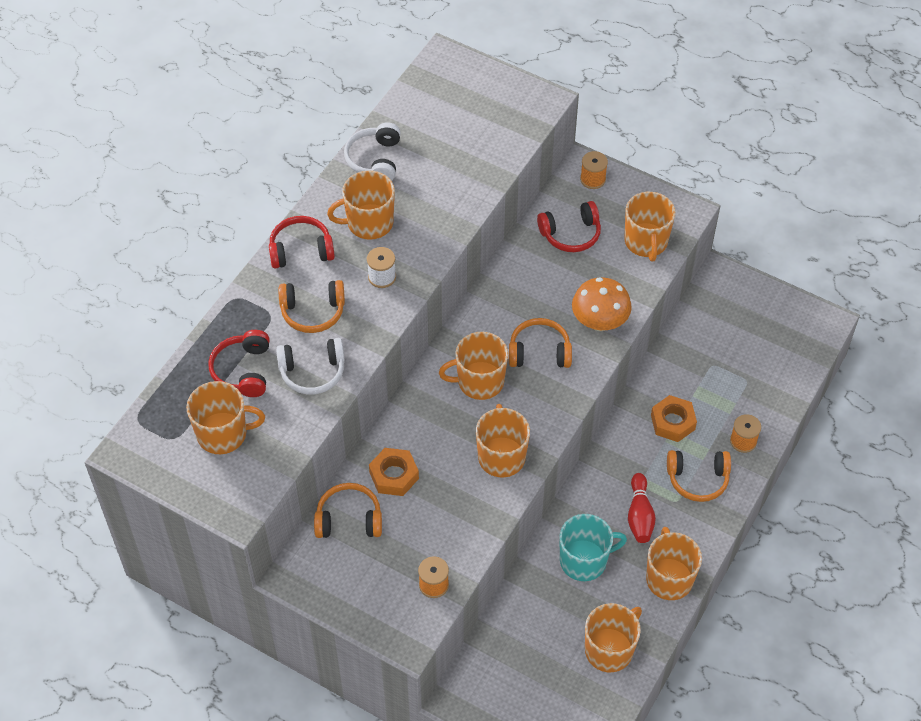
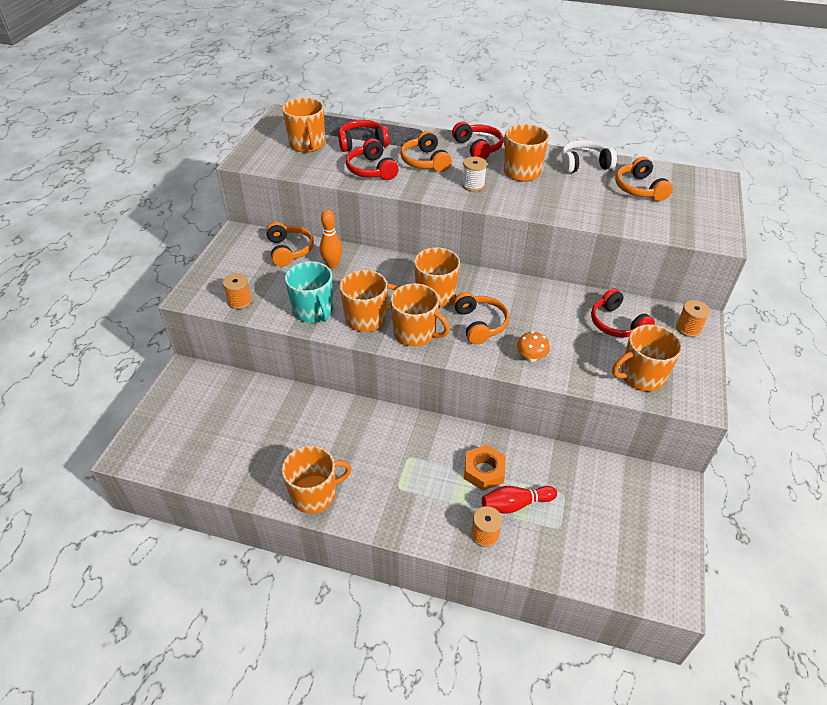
camera: 75 degrees right, 10 degrees down
(312, 372) = (371, 170): white headphones -> red headphones
(394, 475) = (332, 265): orange nut -> orange bowling pin
(584, 560) = (320, 429): turquoise mug -> turquoise mug (313, 311)
(599, 322) = (531, 357): orange mushroom -> orange mushroom, size x0.58
(609, 649) = (236, 461): orange mug -> orange mug (415, 333)
(639, 515) = (375, 461): red bowling pin -> red bowling pin (515, 504)
(697, 479) = (427, 501): orange headphones -> orange headphones (639, 189)

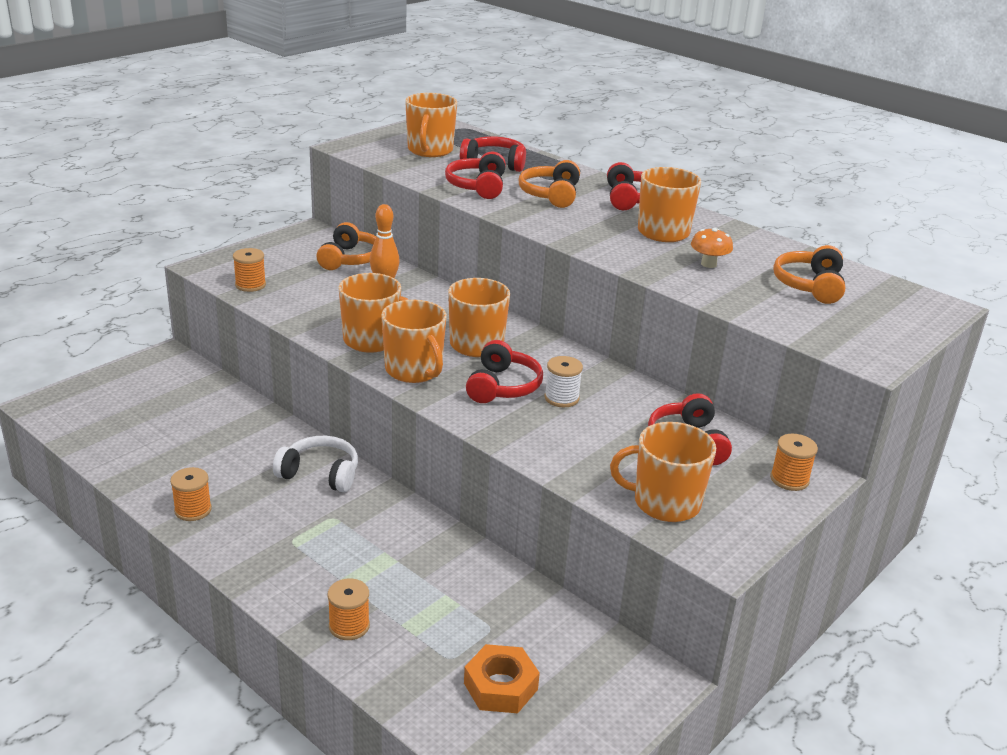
camera: 25 degrees right, 15 degrees down
(313, 311) = (320, 316): turquoise mug -> none
(314, 494) = (193, 510): orange mug -> orange spool
(473, 185) = (585, 228): white spool -> white spool (561, 398)
(480, 324) = (503, 386): orange headphones -> red headphones
(484, 471) = (410, 565): orange nut -> orange nut (500, 686)
(515, 504) = (417, 612): red bowling pin -> none
(531, 357) = (534, 436): orange mushroom -> orange mushroom (708, 264)
(584, 164) = (758, 246): white headphones -> white headphones (320, 474)

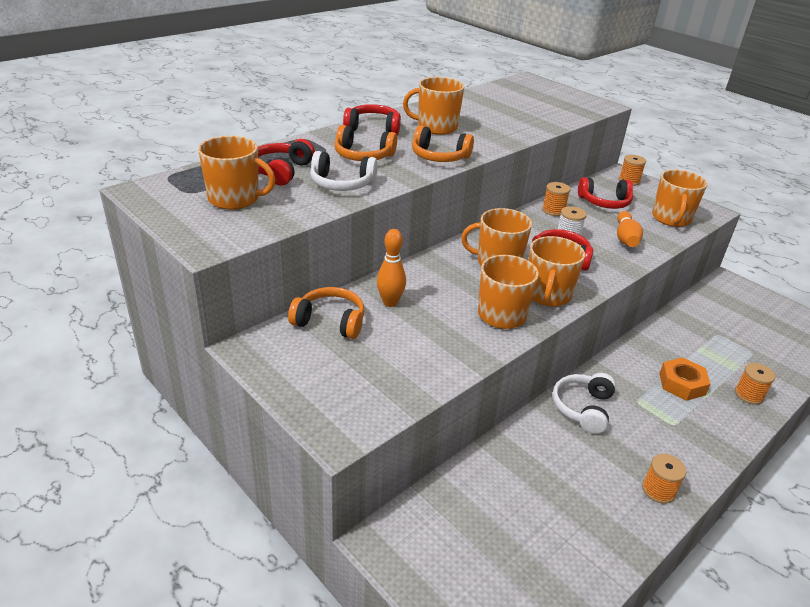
camera: 85 degrees left, 5 degrees up
(250, 285) = (391, 393): orange spool -> orange spool (553, 210)
(414, 370) = (547, 295): orange mug -> orange mug turned 135 degrees clockwise
(477, 186) = (342, 184): red headphones -> white headphones
(500, 686) = (764, 335): orange nut -> orange nut (682, 384)
(577, 446) = (625, 238): none -> orange bowling pin
(708, 264) = (490, 122): orange mushroom -> none
(809, 285) = (513, 102): orange headphones -> orange headphones (439, 157)

